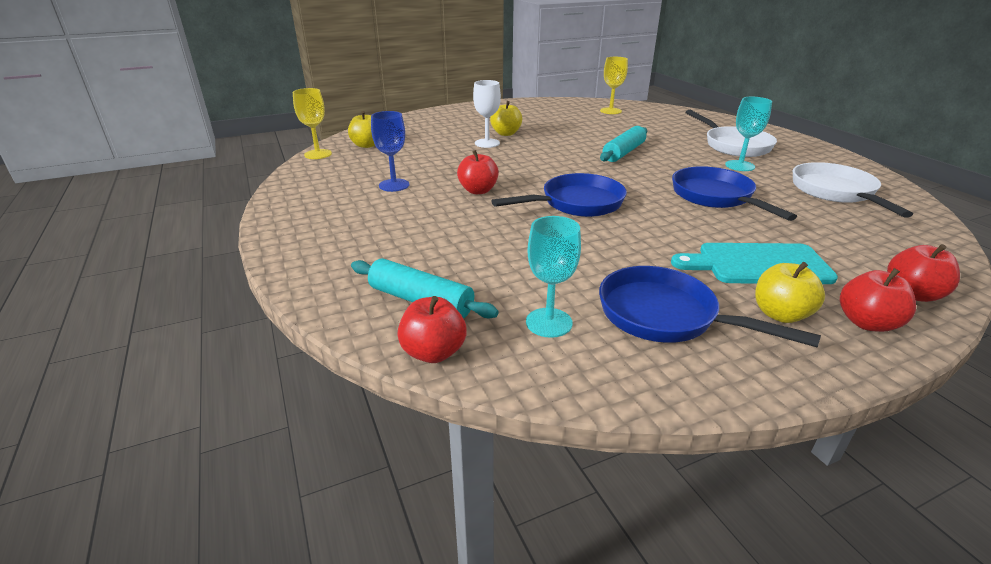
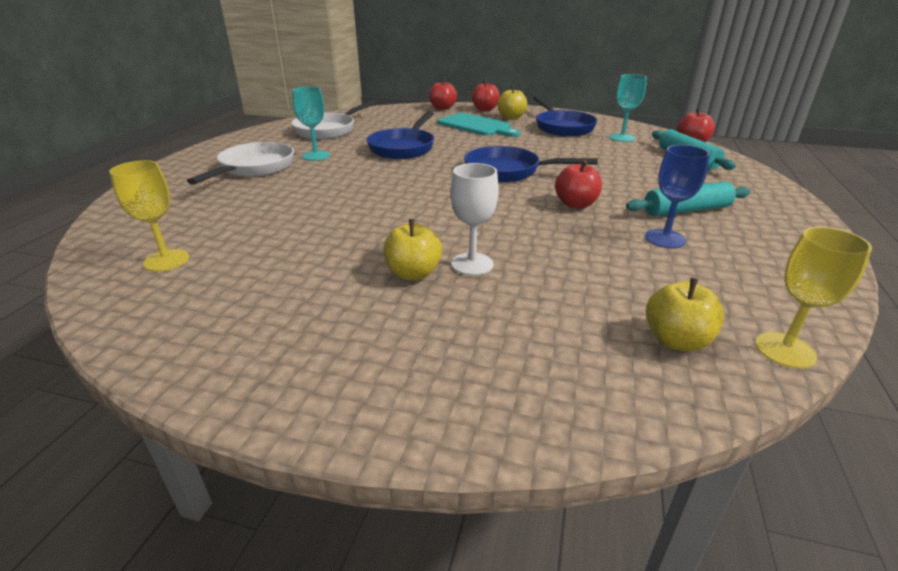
camera: 140 degrees left, 0 degrees up
(624, 152) = (358, 194): turquoise rolling pin -> turquoise rolling pin (686, 210)

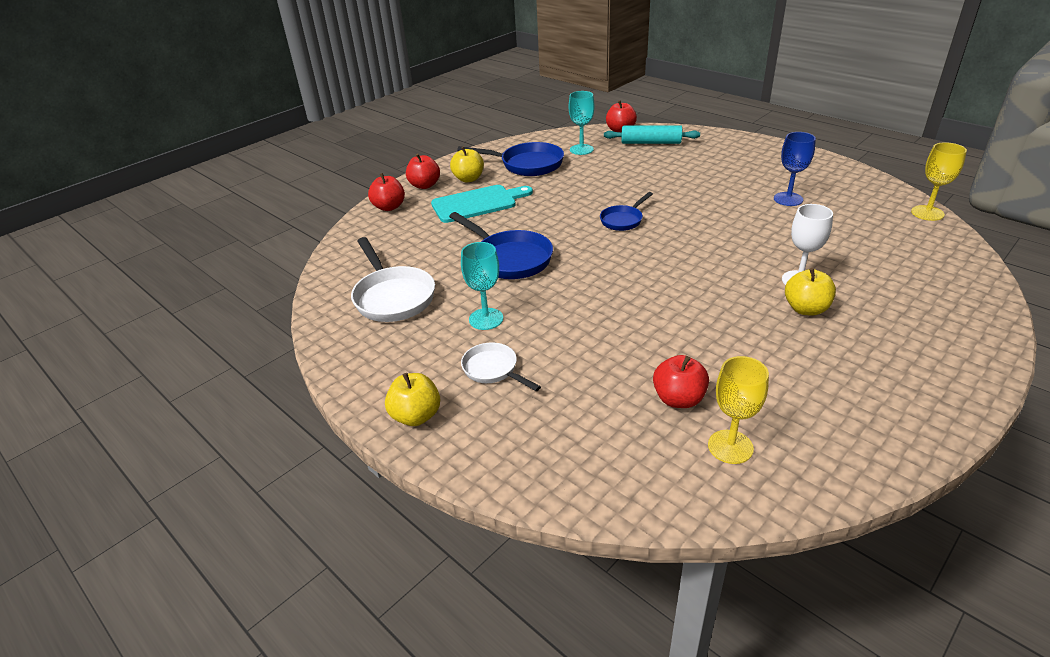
camera: 60 degrees left, 5 degrees up
(254, 168) = (493, 370): white pan -> white pan, size x0.58
(508, 171) = (623, 220): blue pan -> blue pan, size x0.58
(575, 204) = (714, 212): red apple -> red apple (678, 399)
(676, 340) = (914, 238): yellow apple -> yellow apple (416, 416)
(686, 210) = (746, 177): turquoise rolling pin -> none

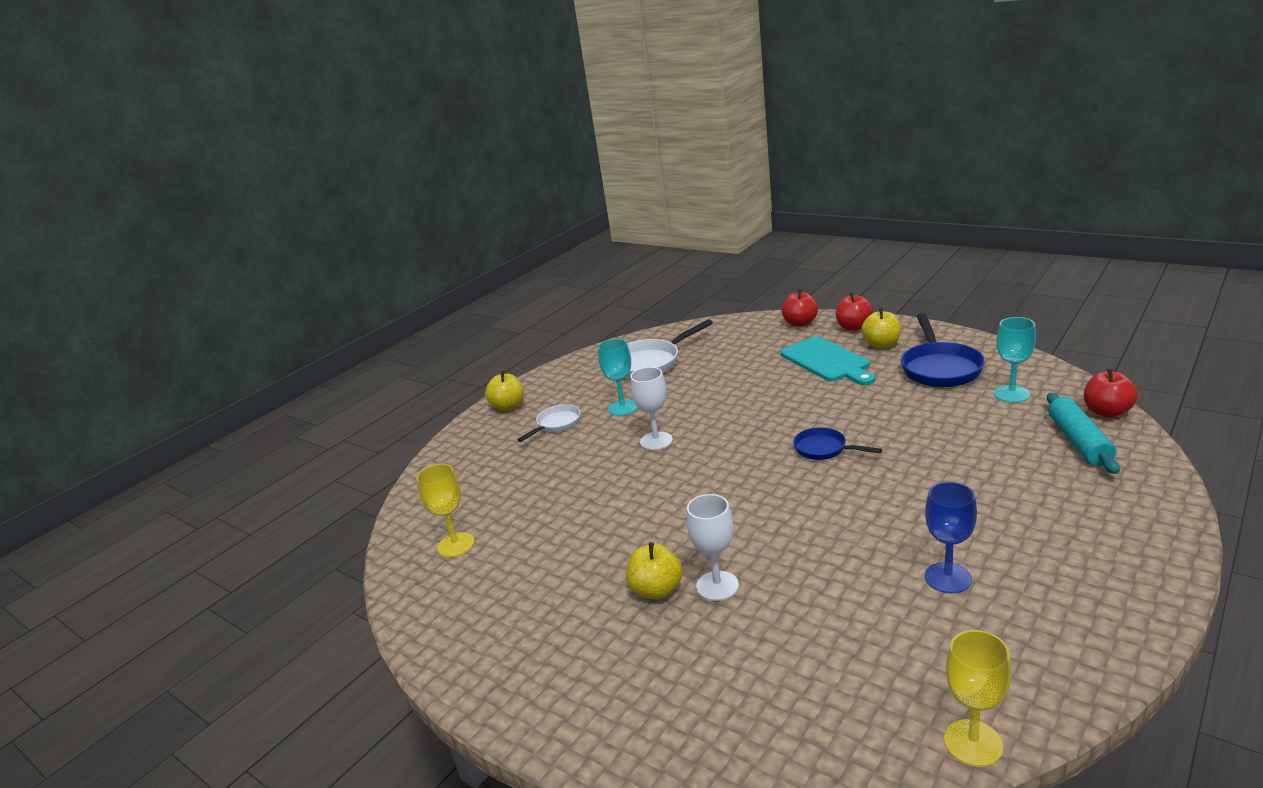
camera: 85 degrees right, 10 degrees down
(509, 258) = (721, 399): blue pan -> none
(569, 300) = (656, 441): none -> white goblet
(678, 399) = (515, 514): red apple -> none

